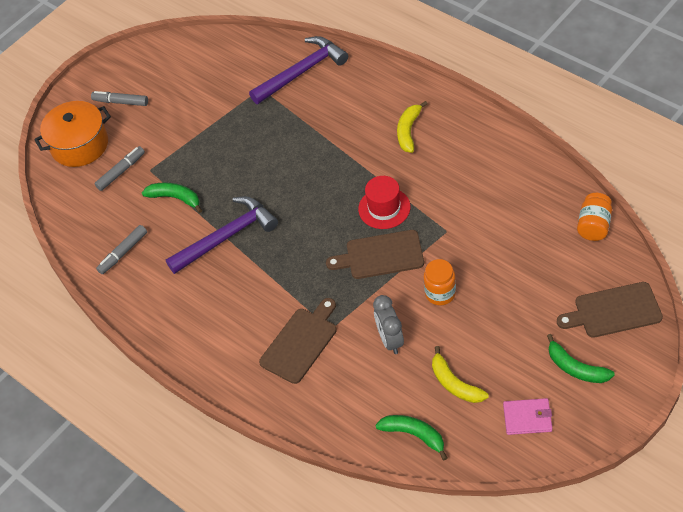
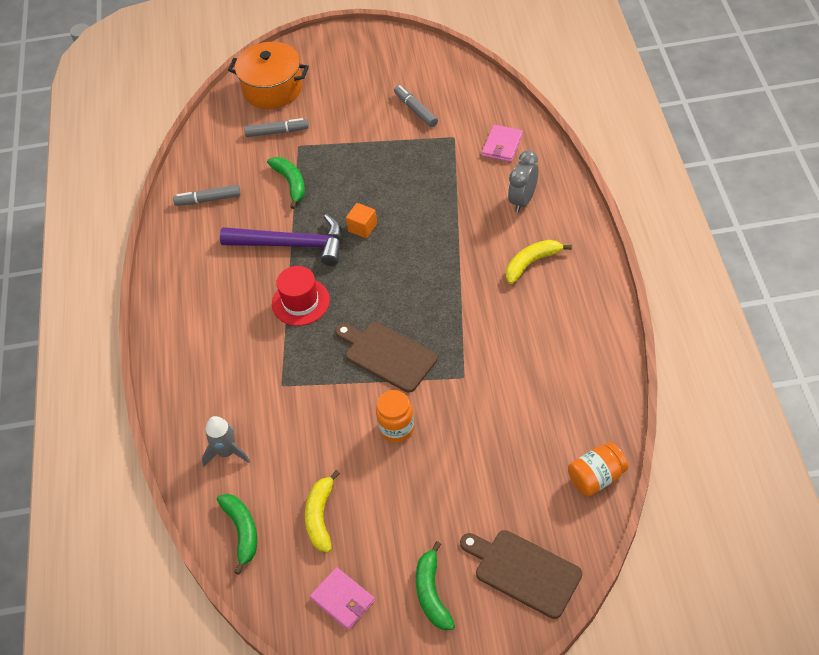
camera: 40 degrees right, 0 degrees up
(121, 102) = (338, 73): grey marker -> grey marker (415, 110)
(265, 190) = (362, 227): none -> orange cube
(301, 342) = (248, 378): brown cutting board -> none
(302, 72) = (502, 145): purple hammer -> pink wallet
(343, 398) = (227, 452): none -> grey rocket
(384, 208) = (436, 316): red hat -> red hat (300, 302)
(390, 340) = (314, 434): grey clock -> grey clock (522, 200)

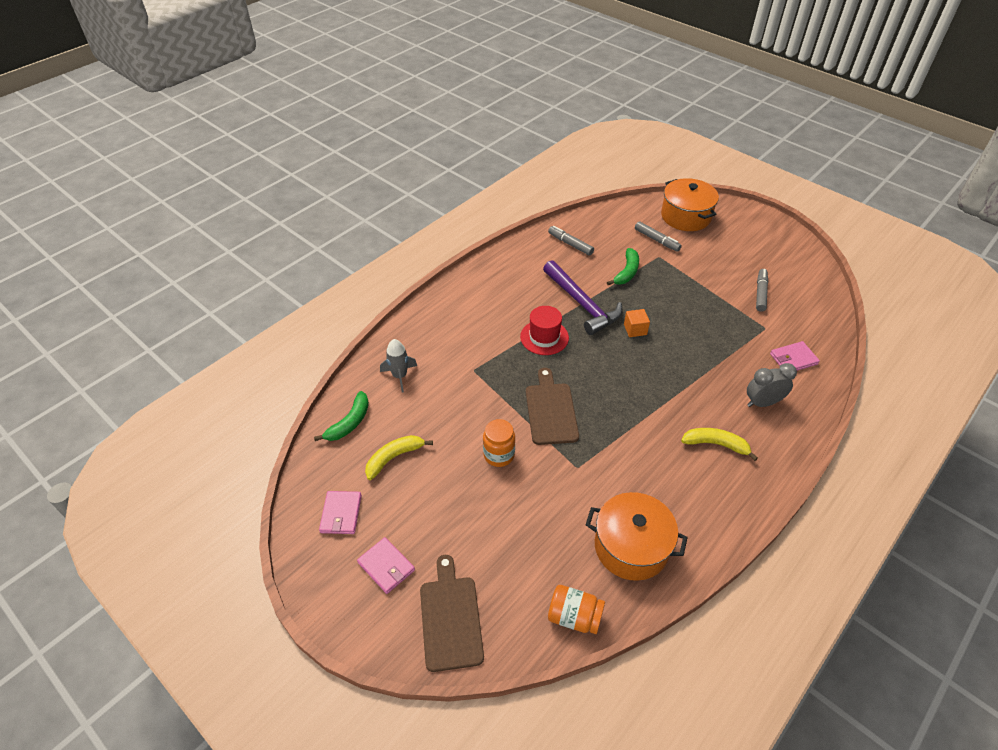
camera: 45 degrees right, 5 degrees down
(432, 593) = (386, 566): green banana -> pink wallet
(570, 393) = (631, 547): none -> orange pot

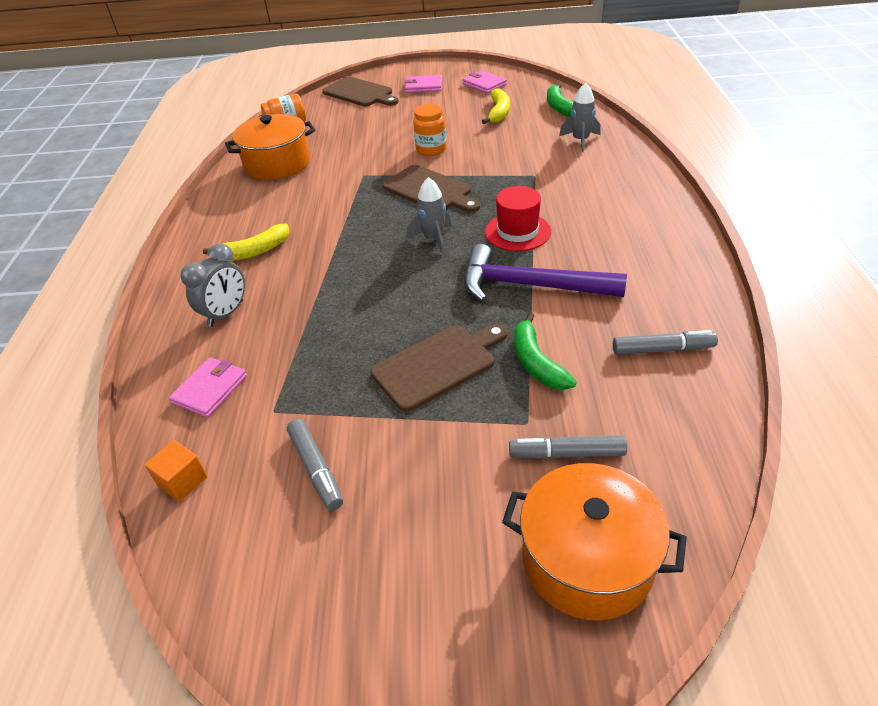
camera: 140 degrees right, 5 degrees down
(595, 367) = (433, 239): none -> grey rocket
(635, 329) = (437, 298): orange cube -> orange cube (182, 481)
(670, 298) = (438, 365): none -> brown cutting board

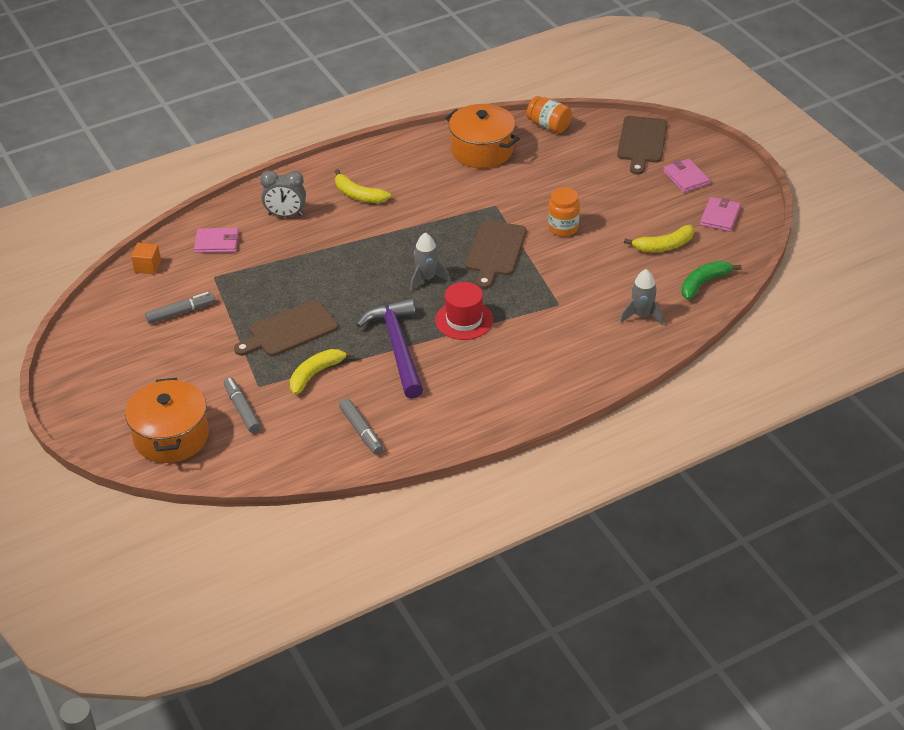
camera: 60 degrees right, 0 degrees up
(316, 468) = (180, 312): grey marker -> grey marker turned 150 degrees counterclockwise
(438, 365) = (289, 330): brown cutting board -> brown cutting board turned 120 degrees clockwise
(536, 362) = (316, 374): green banana -> yellow banana

